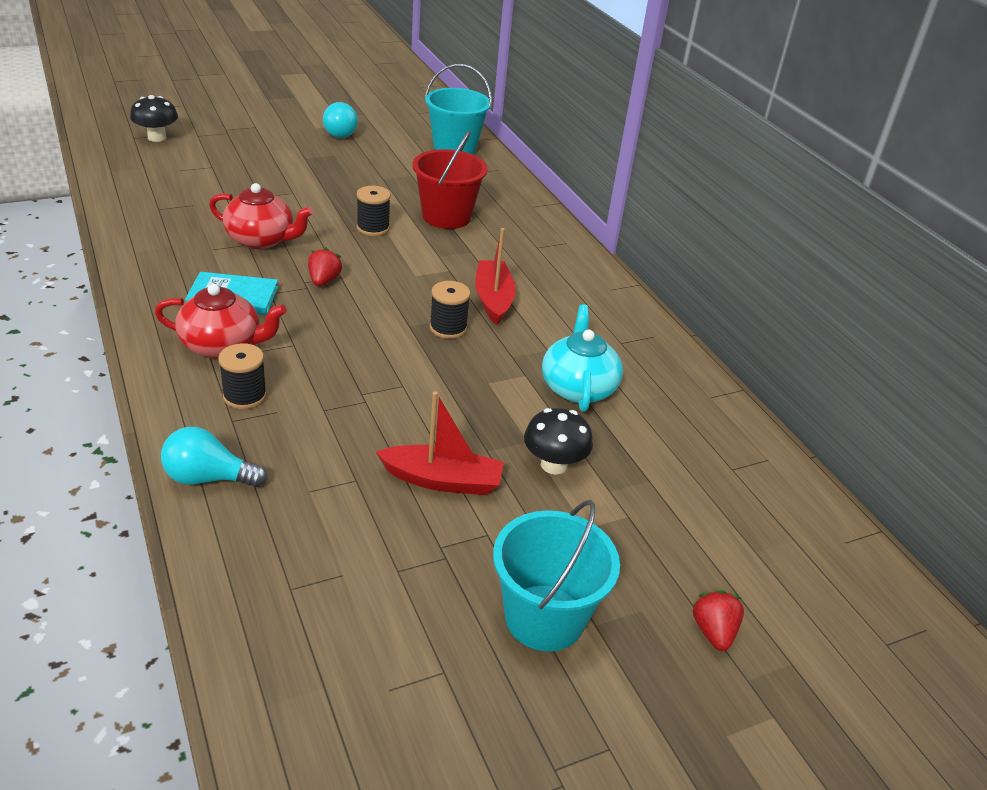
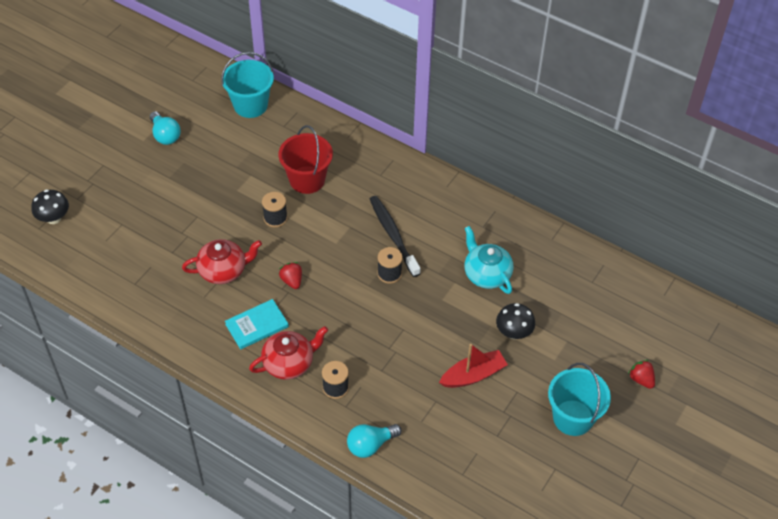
camera: 30 degrees left, 15 degrees up
(493, 299) = (393, 235): red boat -> black toothbrush

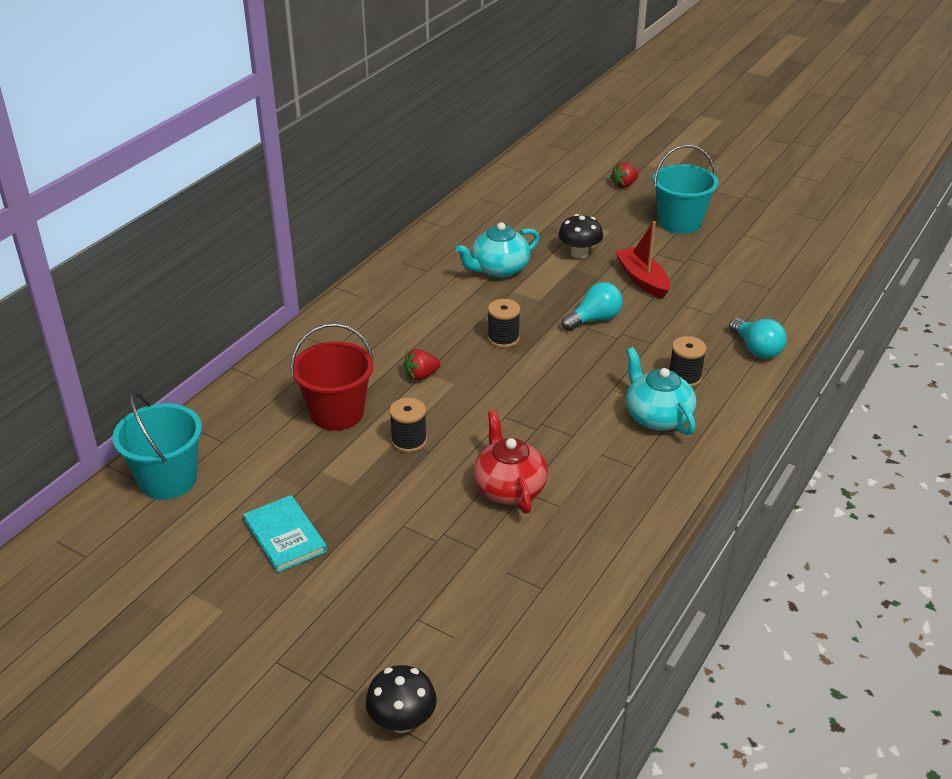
camera: 90 degrees left, 15 degrees down
(165, 135) = (216, 580): turquoise light bulb -> turquoise light bulb (594, 319)
(257, 325) = (602, 449): turquoise book -> turquoise book (285, 536)
(289, 363) = (657, 417): red teapot -> turquoise teapot
(292, 281) = (522, 420): red strawberry -> red strawberry (421, 376)
(393, 235) = (441, 336): black toothbrush -> none

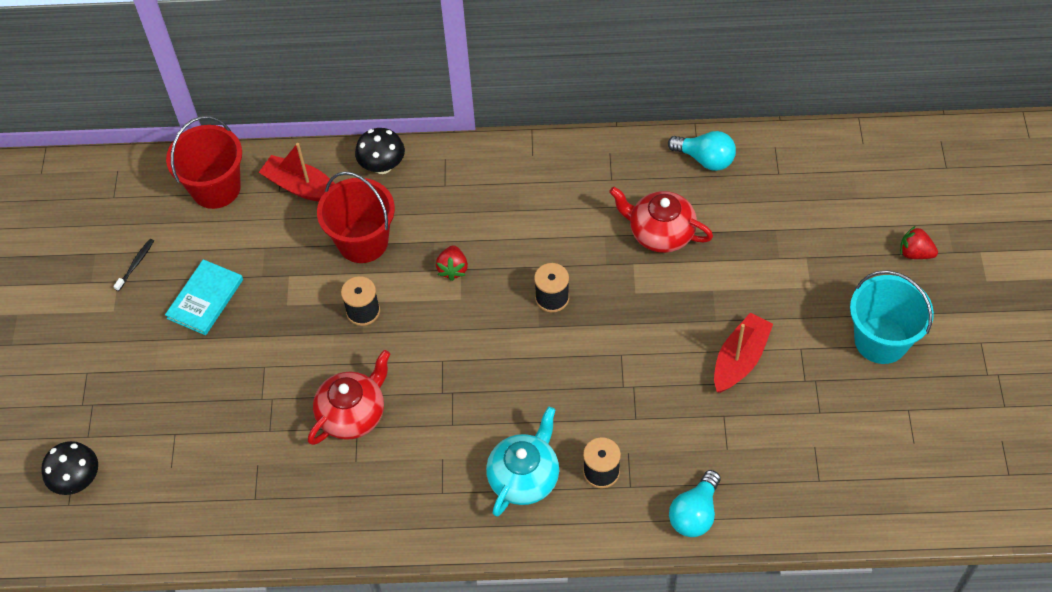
camera: 60 degrees right, 20 degrees up
(168, 480) = (216, 188): turquoise bucket -> red bucket
(187, 571) = (135, 264): none -> black toothbrush
(236, 426) = (301, 187): none -> red boat
(421, 376) = (453, 269): red strawberry -> red strawberry turned 120 degrees counterclockwise
(498, 269) = (660, 233): turquoise teapot -> red teapot
(579, 253) = (743, 283): black mushroom -> black mushroom (382, 166)
(594, 319) = (638, 353): turquoise light bulb -> turquoise light bulb (705, 159)

